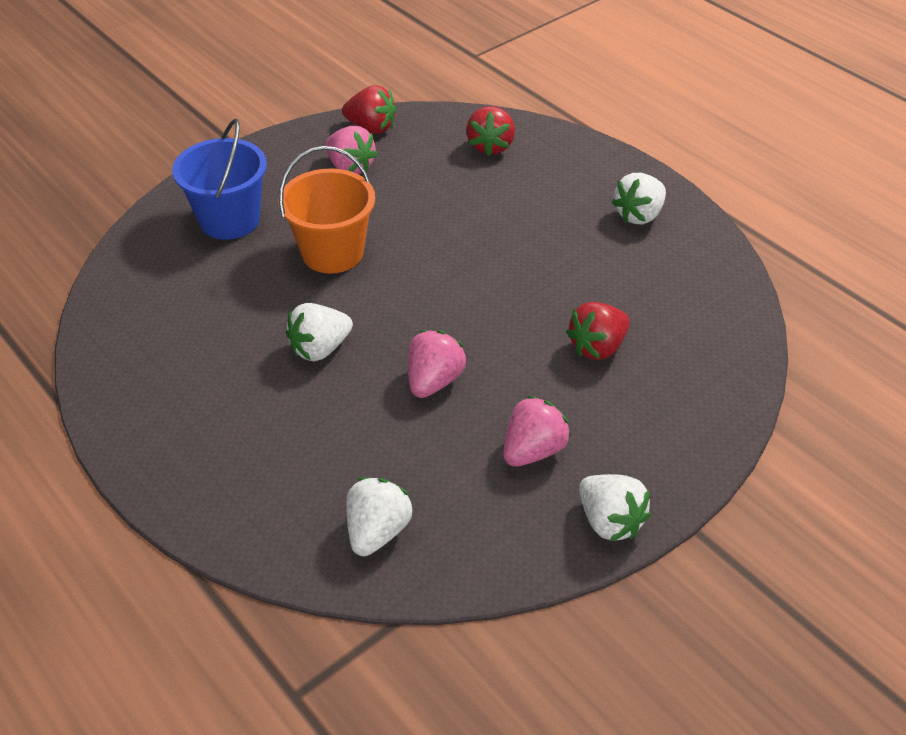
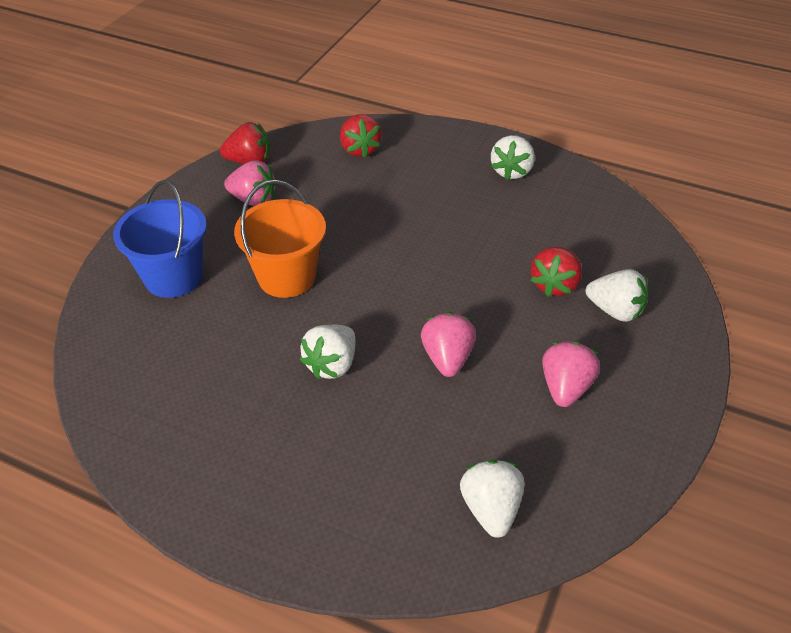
camera: 25 degrees left, 0 degrees up
(609, 521) = (662, 423): white strawberry -> white strawberry (615, 310)

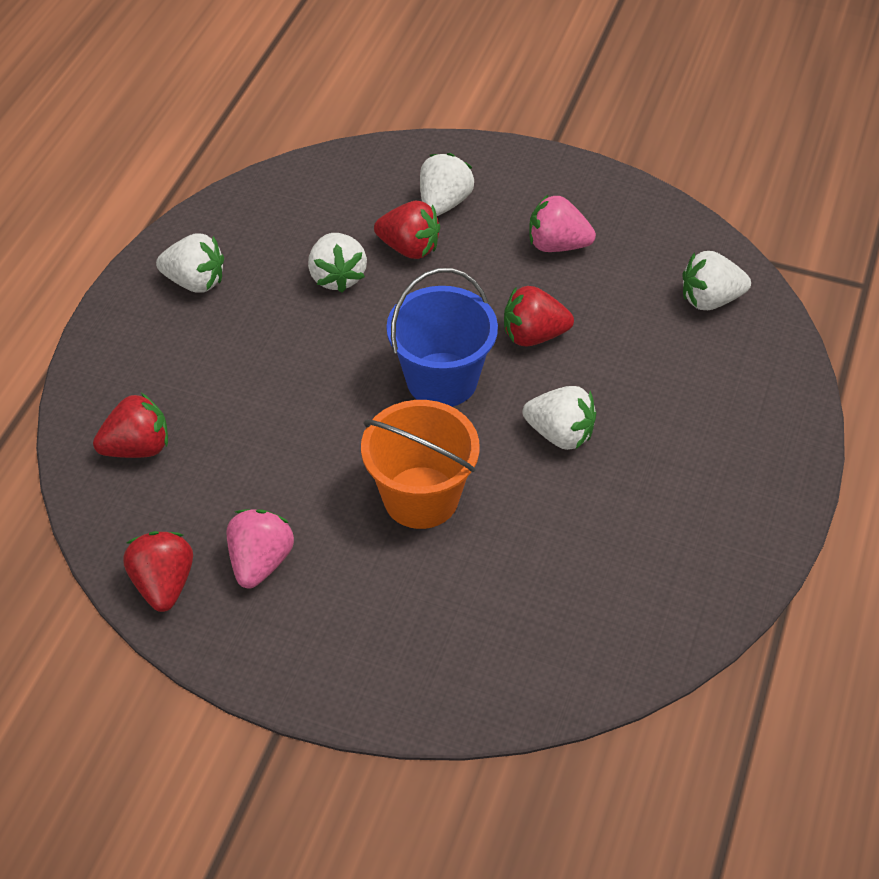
camera: 95 degrees left, 5 degrees up
(173, 277) = (434, 626): blue bucket -> blue bucket (442, 380)
(447, 358) = (533, 335): pink strawberry -> red strawberry
(518, 242) = (337, 277): none -> white strawberry

